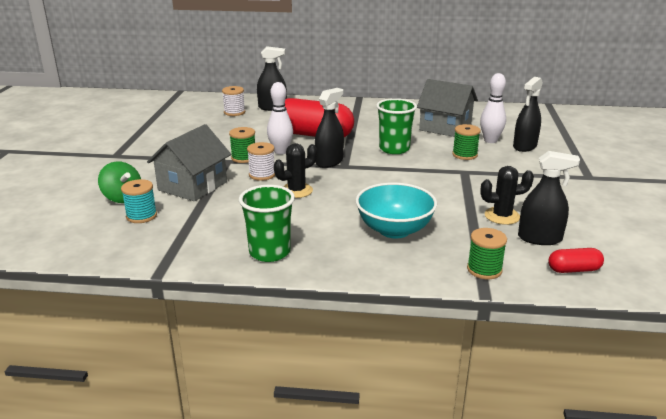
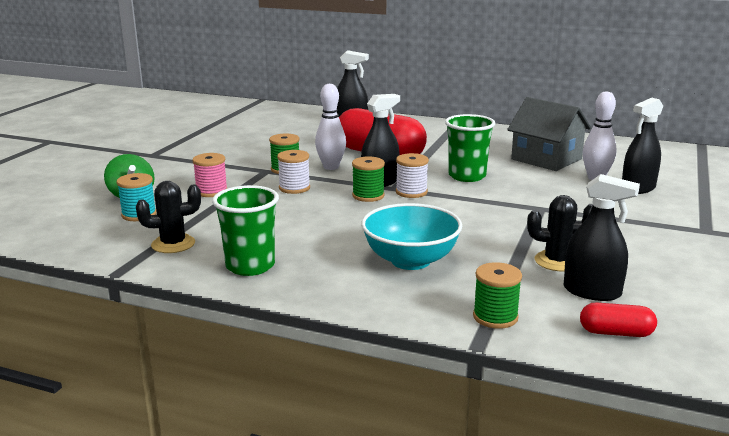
camera: 15 degrees right, 5 degrees down
(192, 186) = (211, 191): grey house -> pink spool
(234, 112) = (305, 124): white spool -> white spool (411, 192)
(296, 191) = (322, 208): black cactus -> black cactus (173, 244)
(464, 155) = (552, 190): green spool -> green spool (368, 196)

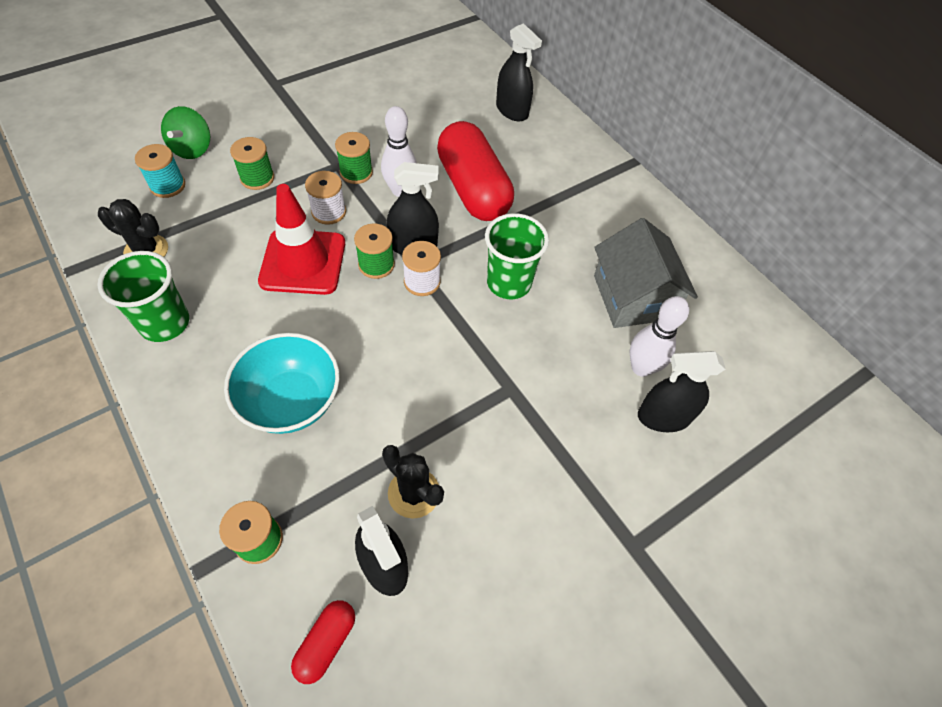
camera: 30 degrees right, 35 degrees up
(211, 191) = (257, 178): pink spool -> green spool
(313, 210) = (303, 262): none -> red traffic cone
(616, 333) = (326, 643): red capsule -> red capsule turned 75 degrees clockwise

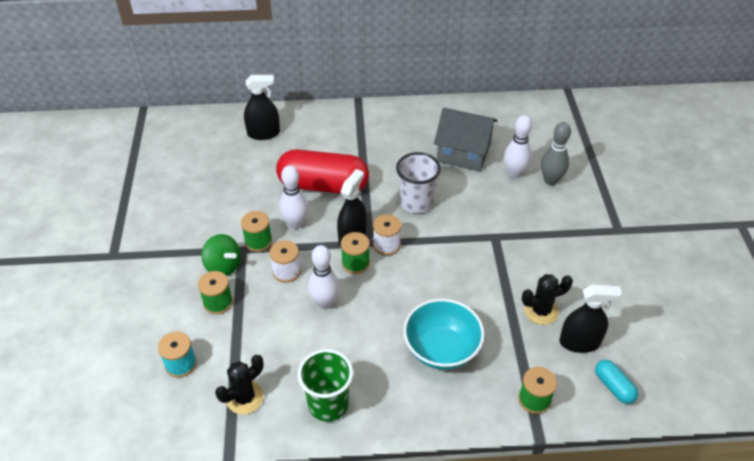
camera: 55 degrees left, 10 degrees down
(192, 149) = (149, 335): green spinning top -> green spinning top (223, 266)
(303, 262) = (325, 303): red traffic cone -> white bowling pin
(326, 643) = (613, 386): red capsule -> turquoise capsule
(509, 283) = (416, 203): green cup -> white cup
(663, 417) = (550, 180): black spray bottle -> grey bowling pin

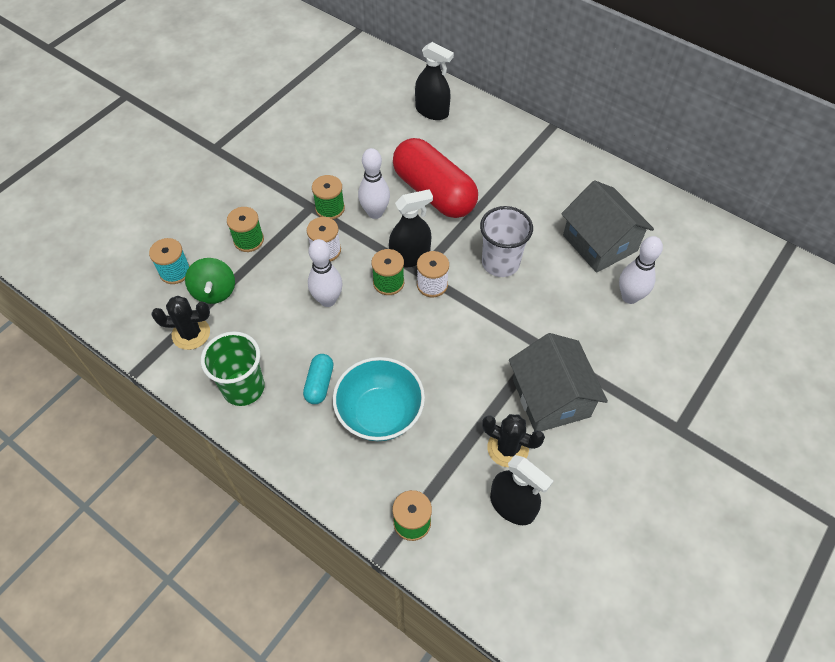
camera: 40 degrees right, 10 degrees up
(223, 266) = (282, 212): green spinning top -> green spinning top (214, 291)
(533, 263) = (551, 398): none -> grey house
(550, 180) = (661, 329): grey bowling pin -> none
(613, 386) = (499, 572): turquoise capsule -> turquoise capsule (319, 384)

